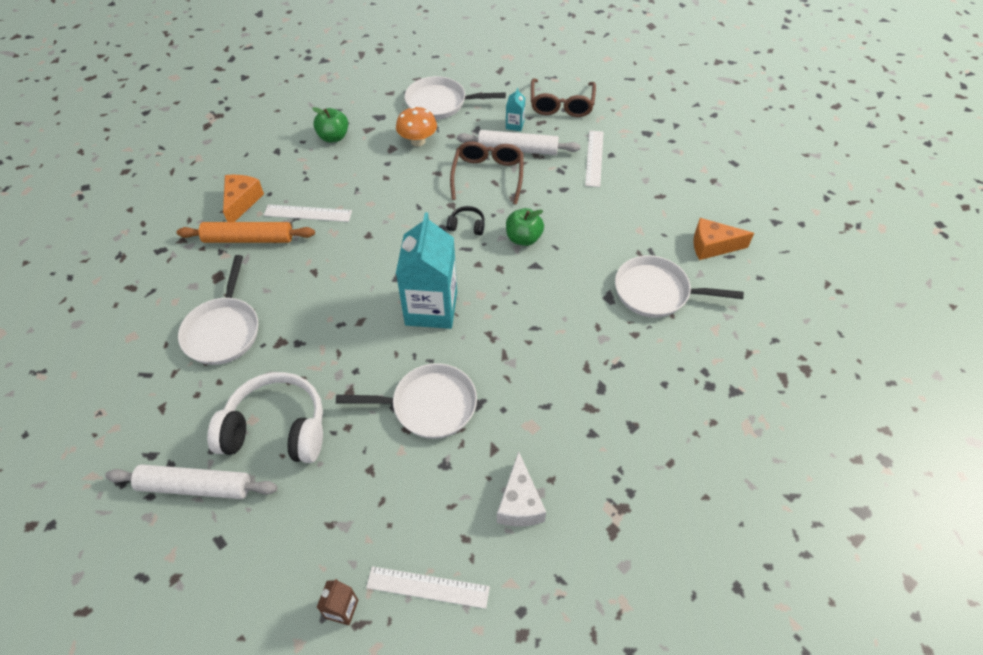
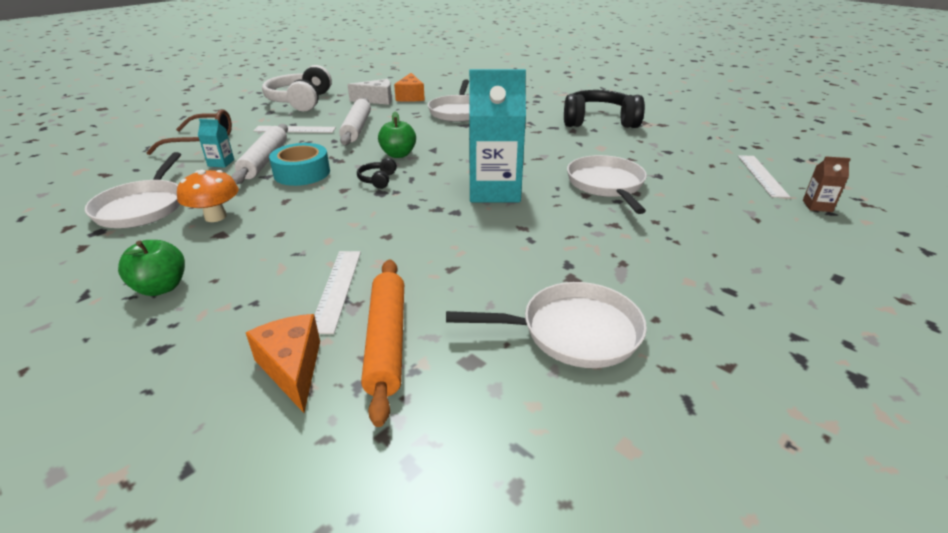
camera: 95 degrees left, 20 degrees down
(195, 487) = (801, 307): white rolling pin -> white rolling pin (357, 128)
(241, 202) = (292, 368): orange cheese -> orange cheese turned 60 degrees clockwise
(277, 429) = (688, 262): white headphones -> white headphones (300, 101)
(488, 176) = (302, 173): brown glasses -> turquoise tape
(519, 503) = (667, 149): white cheese -> white cheese (377, 100)
(623, 447) = (599, 121): none -> black headphones

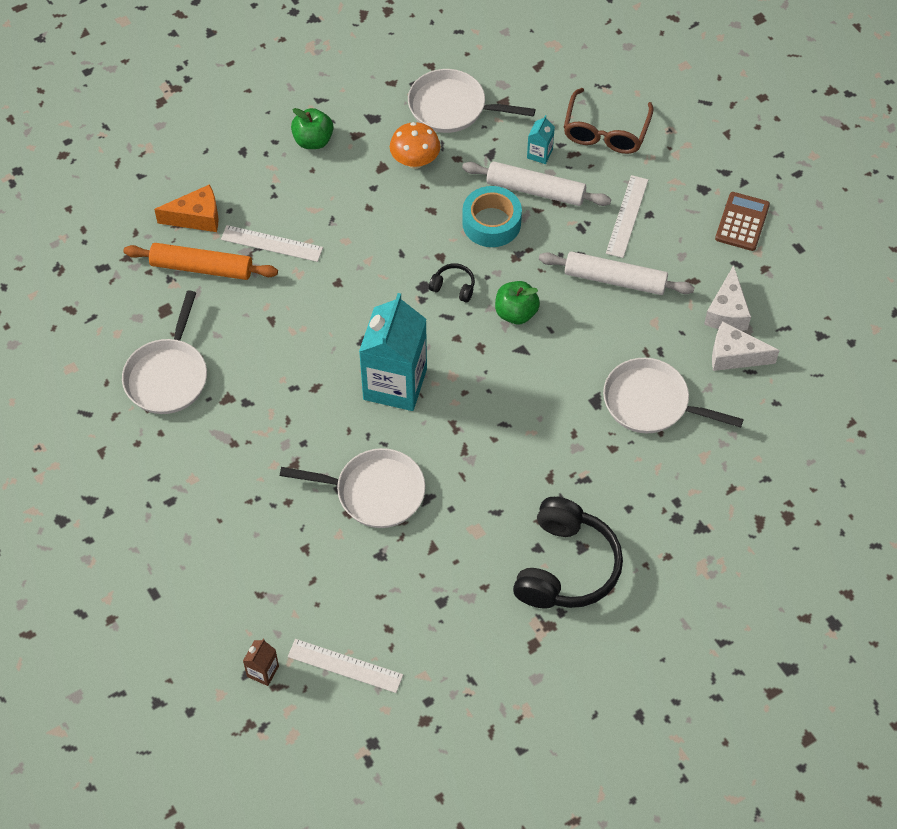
camera: 105 degrees right, 25 degrees up
(300, 101) = (742, 222): white headphones -> brown calculator
(410, 97) = (734, 356): orange cheese -> white cheese

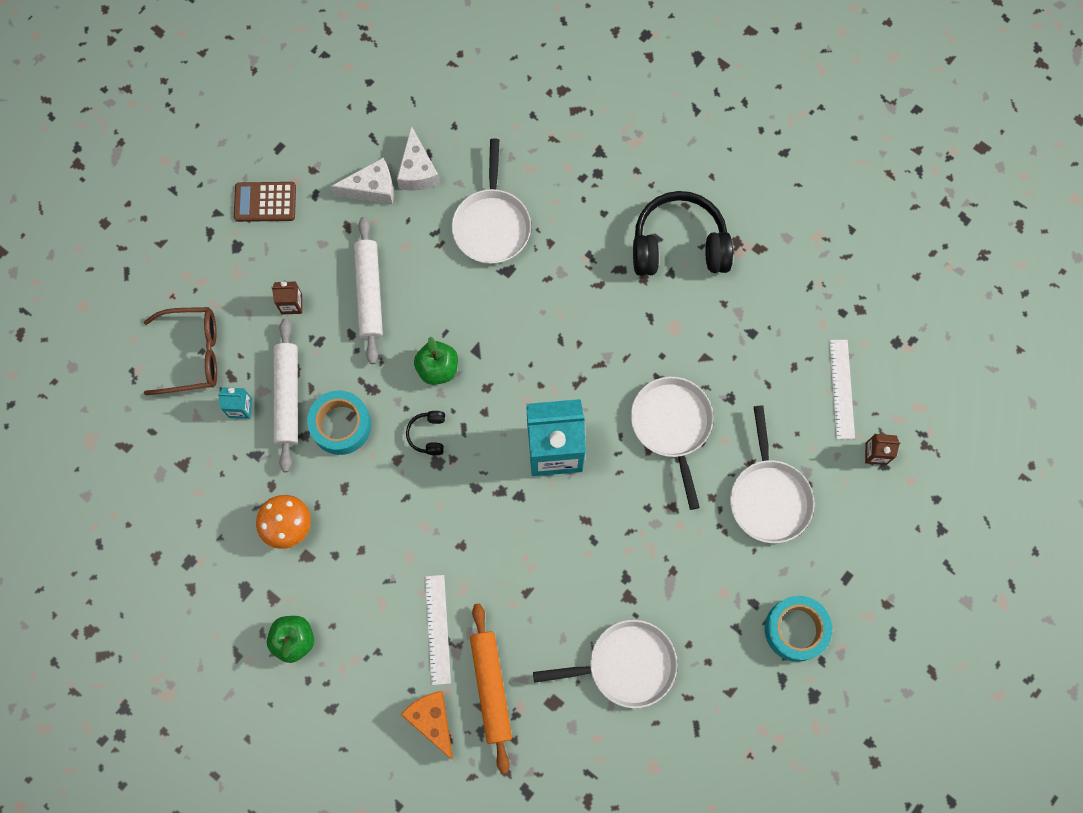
camera: 110 degrees left, 15 degrees up
(128, 528) = (795, 629): none -> turquoise tape
(452, 107) = (206, 514): white pan -> white pan (769, 497)
(627, 216) = (291, 304): white ruler -> brown carton

